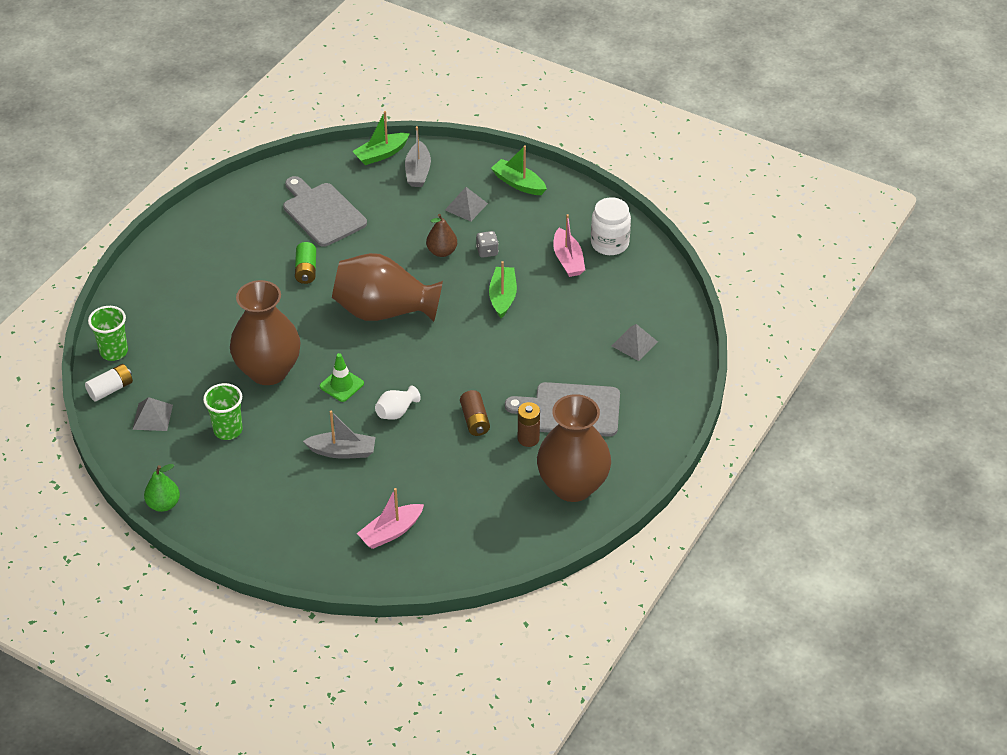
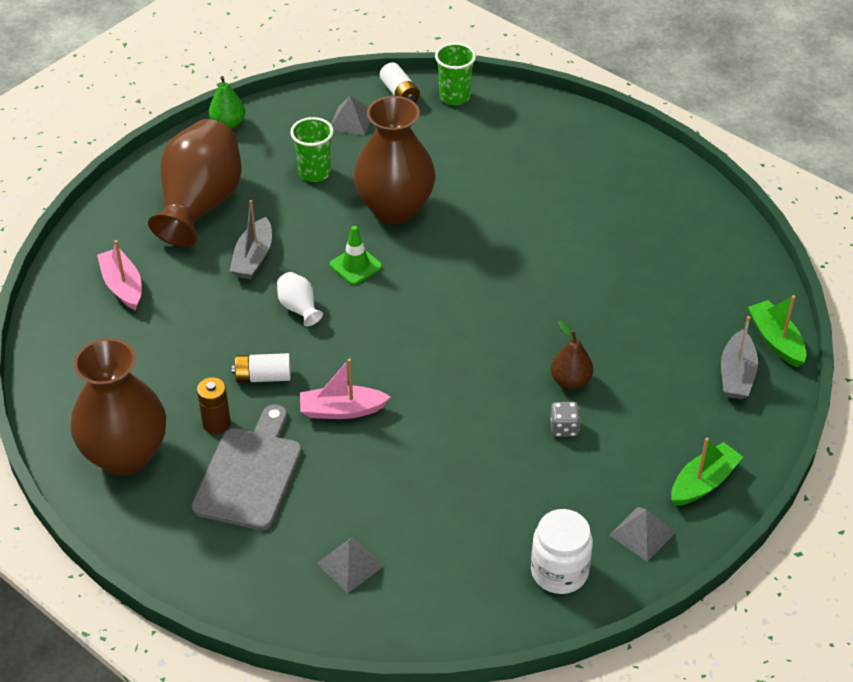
camera: 100 degrees right, 0 degrees up
(306, 270) = (557, 251): green battery -> none
(322, 213) = (661, 273): grey cutting board -> none
(384, 311) = (470, 314): brown vase -> brown vase (200, 205)
(418, 172) = (736, 374): grey boat -> grey boat turned 90 degrees counterclockwise
(466, 206) = (659, 417): grey pyramid -> grey pyramid (642, 533)
(475, 420) = (263, 377): brown battery -> white battery
(503, 297) = (472, 433): green boat -> none
(568, 260) = (532, 515): pink boat -> pink boat (342, 410)

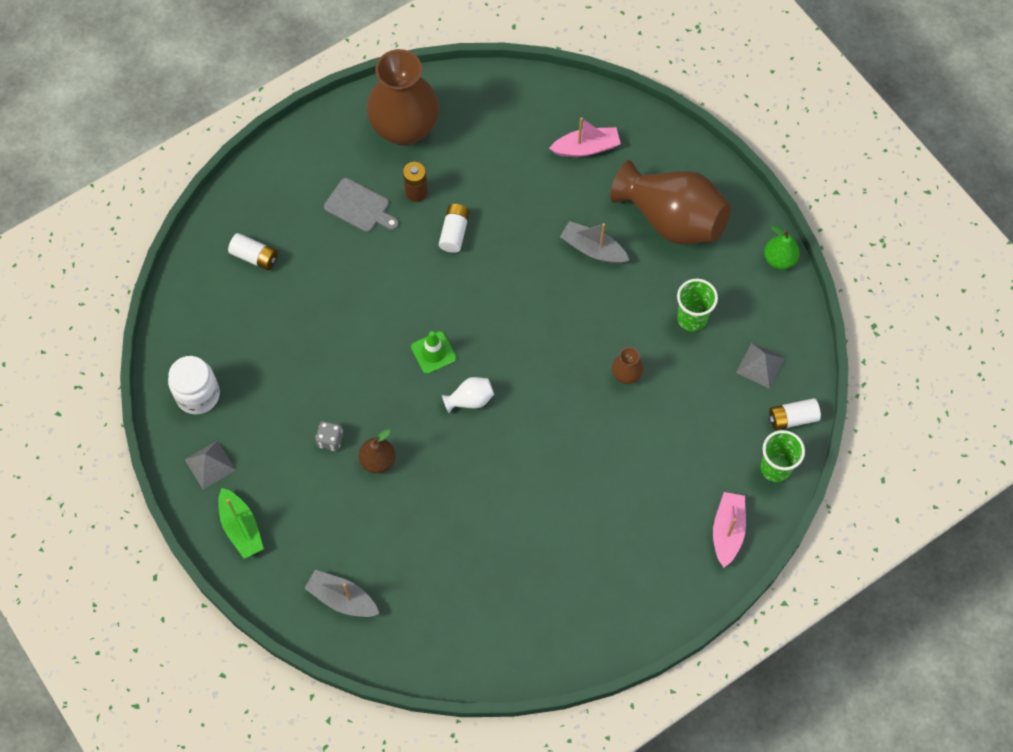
camera: 105 degrees right, 20 degrees up
(250, 474) = (359, 207): grey cutting board -> grey cutting board, size x0.65
(299, 308) = (523, 273): white vase -> white vase (470, 400)
(342, 410) = (401, 281): pink boat -> pink boat (727, 531)
(350, 564) = (254, 256): grey pyramid -> white battery
(355, 266) = (561, 326): green traffic cone -> green traffic cone (433, 352)
(395, 208) = (626, 375): brown vase -> brown vase, size x0.42
(776, 340) = (370, 648): green boat -> none

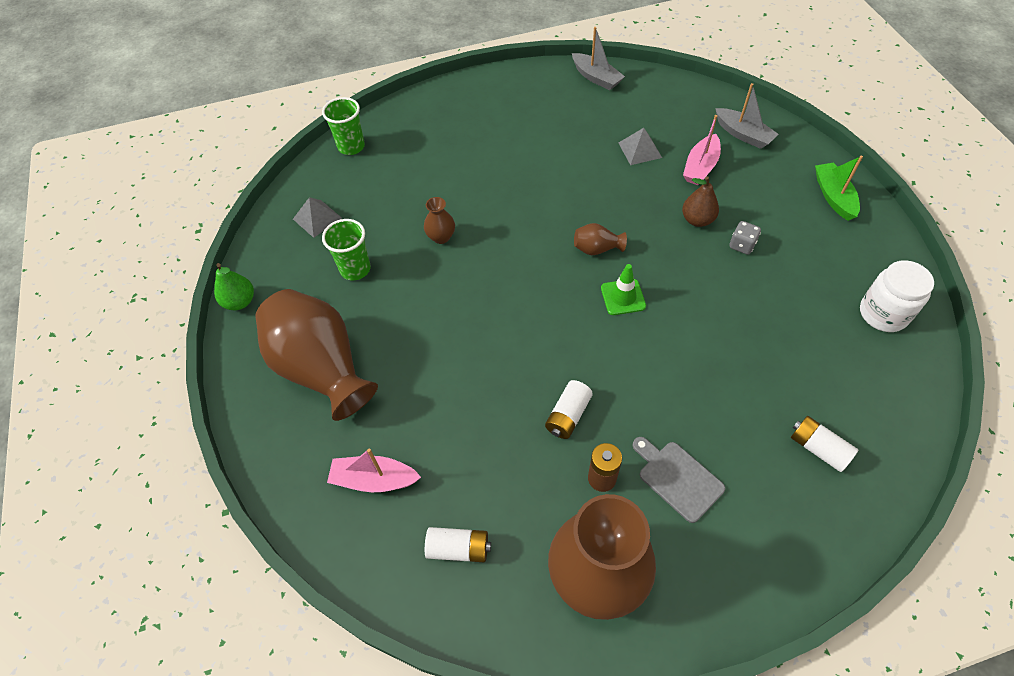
camera: 160 degrees left, 10 degrees down
(210, 464) = (866, 250): grey pyramid -> grey pyramid (640, 150)
(470, 400) = (597, 249): white vase -> brown vase
(593, 249) = (420, 358): grey boat -> grey boat (596, 78)
(727, 531) = (413, 117): pink boat -> pink boat (700, 167)
(792, 418) = (316, 175): white battery -> white battery (458, 548)

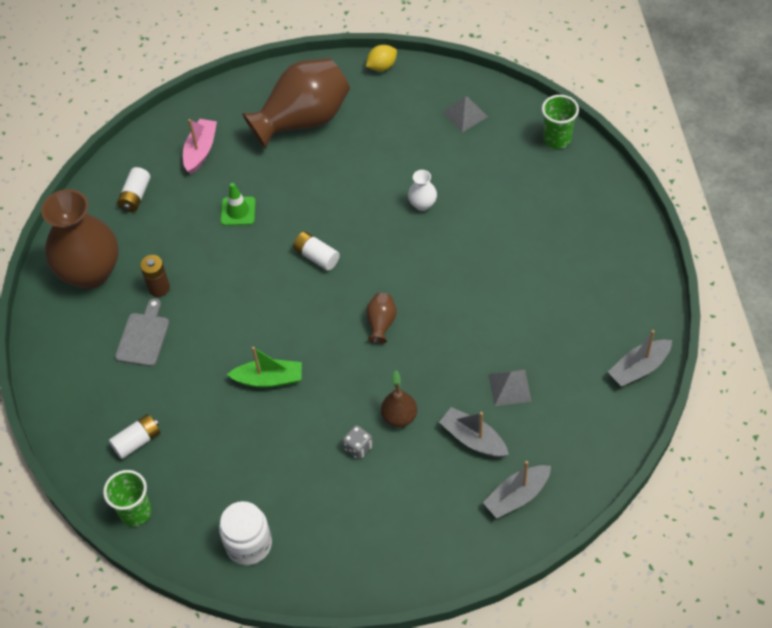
camera: 100 degrees right, 0 degrees up
(240, 302) = (382, 66): green pear -> yellow lemon
(355, 269) = (398, 141): green cup -> green cup (135, 512)
(441, 237) = (422, 204): brown vase -> white vase
(568, 415) = (216, 274): white battery -> white battery (316, 256)
(623, 297) = (321, 334): green traffic cone -> green traffic cone (238, 211)
(678, 478) = (143, 337): grey cutting board -> grey cutting board turned 45 degrees counterclockwise
(700, 167) = (473, 439): pink boat -> grey boat
(833, 197) = (404, 556): green boat -> green boat (269, 379)

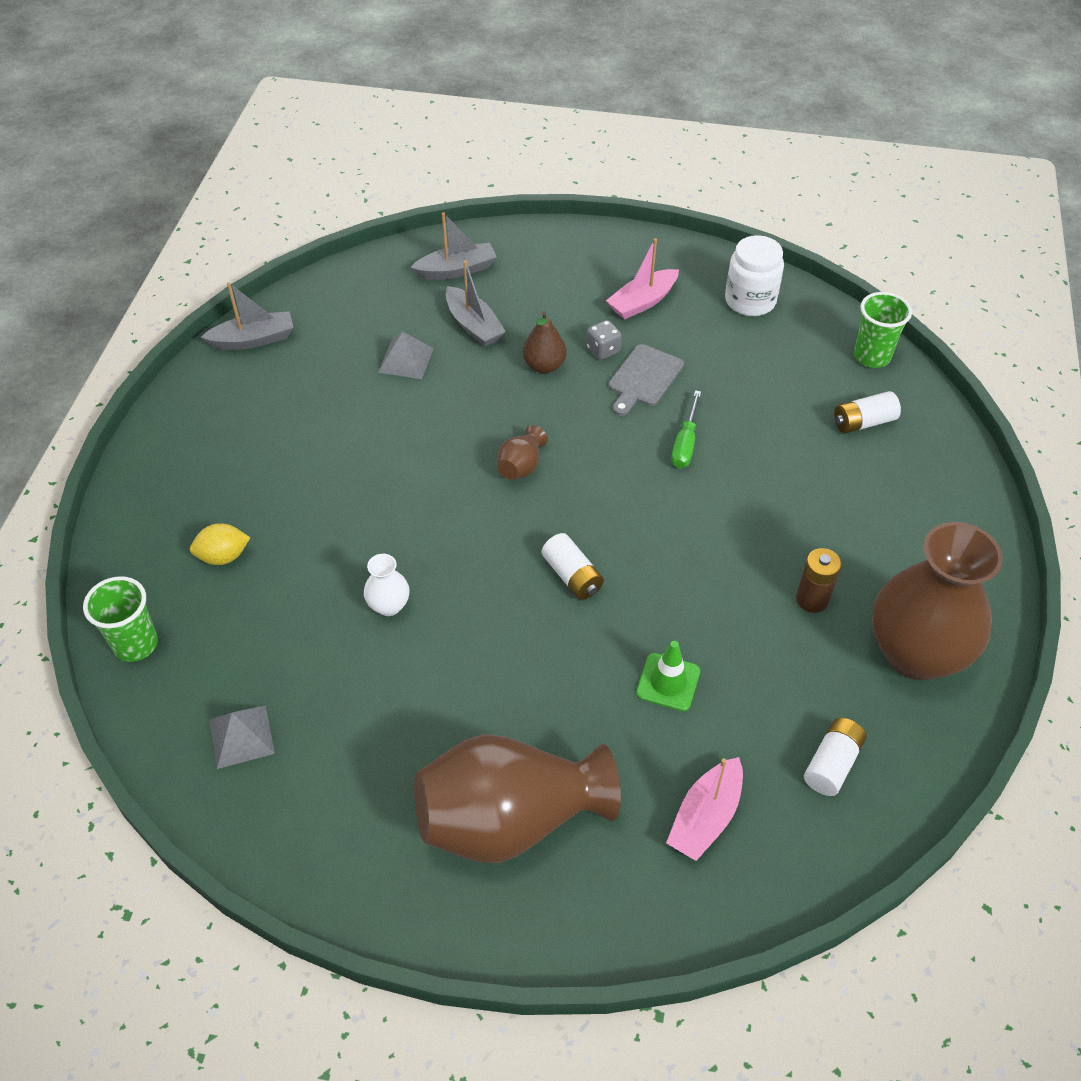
camera: 165 degrees left, 5 degrees down
(143, 337) = (842, 539): grey cutting board -> grey cutting board (644, 378)
(269, 379) = (685, 443): green boat -> green screwdriver
(342, 512) = (642, 302): none -> pink boat
(382, 66) = (324, 889): yellow lemon -> yellow lemon (223, 556)

